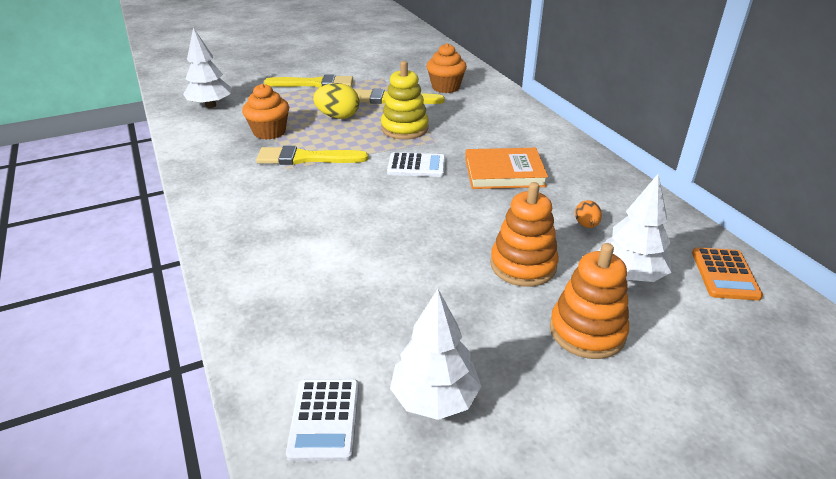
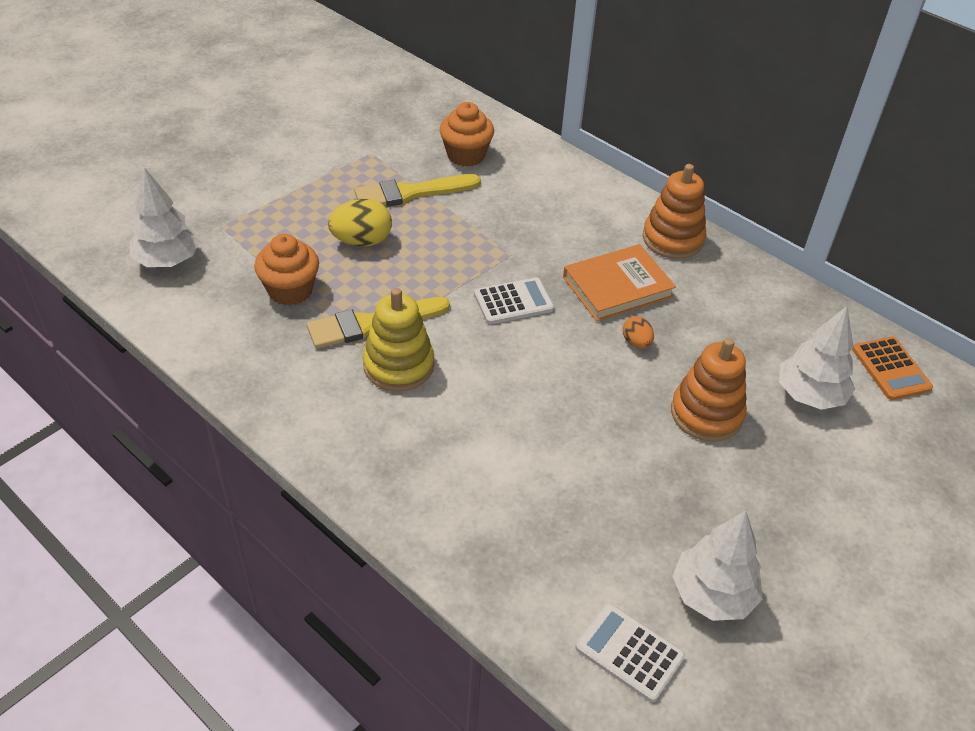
camera: 25 degrees left, 10 degrees up
(314, 84) = (286, 185): yellow brush -> none
(324, 419) = (629, 652): white calculator -> white calculator turned 150 degrees clockwise
(404, 128) = (460, 242): yellow stacking toy -> yellow stacking toy (398, 365)
(586, 225) = (739, 341): orange egg -> orange egg (636, 342)
(587, 331) = (804, 475): orange stacking toy -> orange stacking toy (673, 239)

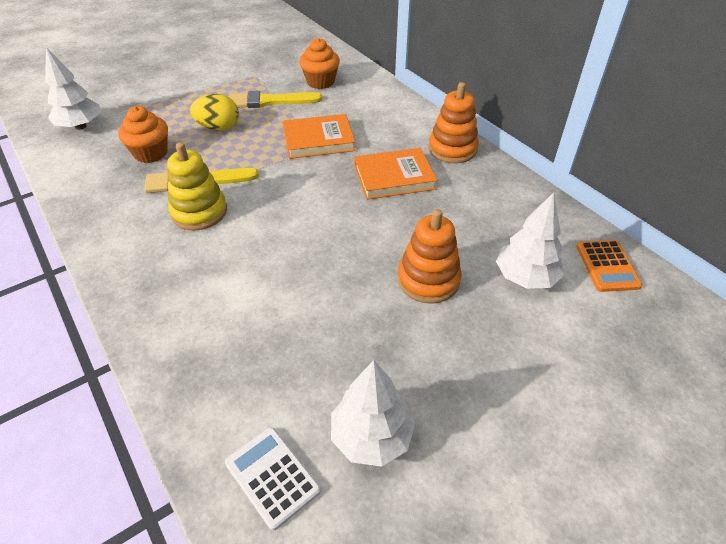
camera: 15 degrees right, 0 degrees up
(502, 245) = (318, 140): none -> orange book
(513, 302) = (308, 178): white calculator -> none
(636, 342) = (392, 218): orange egg -> none

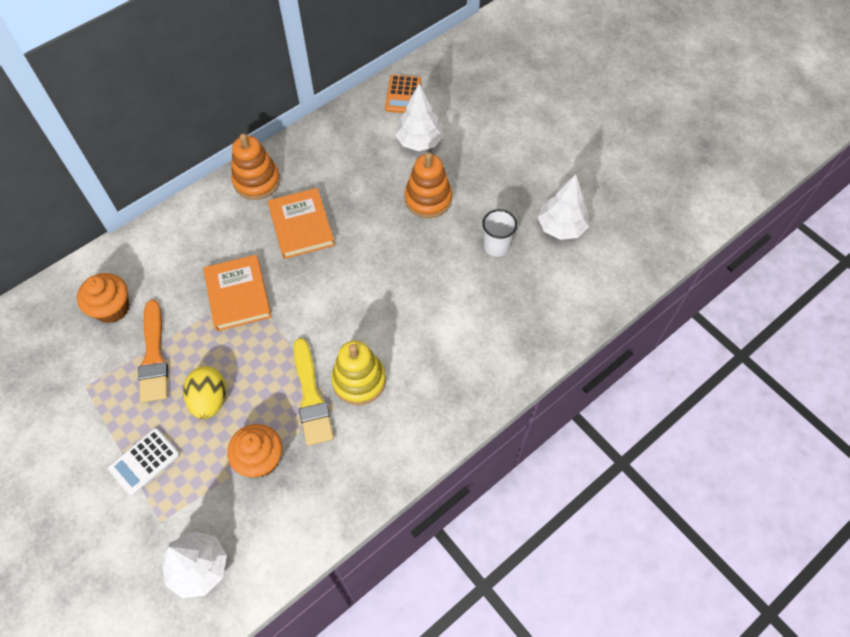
camera: 95 degrees left, 15 degrees up
(269, 101) = (154, 356): yellow brush -> orange brush
(272, 477) = (596, 275): white calculator -> white calculator (144, 461)
(346, 346) = (496, 246): none -> white cup
(607, 266) = (403, 95): orange calculator -> orange calculator turned 105 degrees clockwise

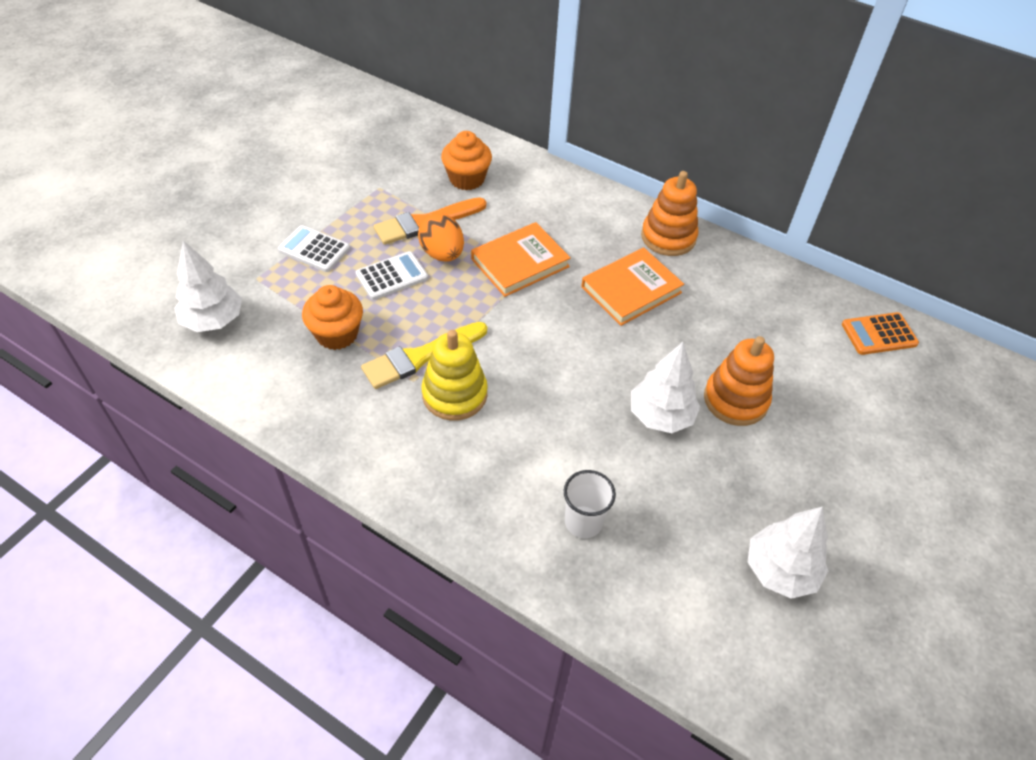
camera: 70 degrees right, 10 degrees down
(200, 352) = (442, 254): none -> orange egg
(209, 400) = (392, 276): yellow egg -> white calculator
(419, 141) = (817, 369): white tree -> white tree (660, 416)
(496, 246) = (704, 494): white cup -> white cup (583, 522)

